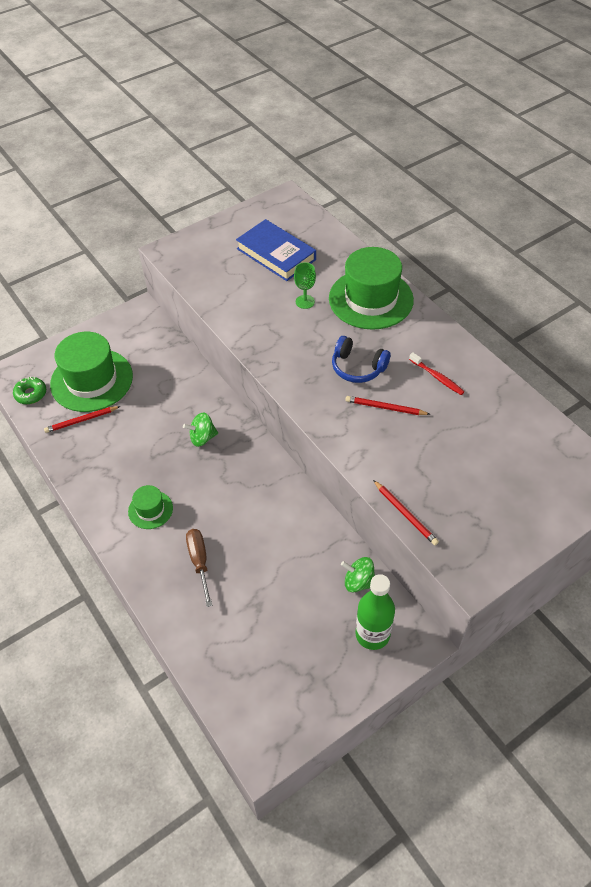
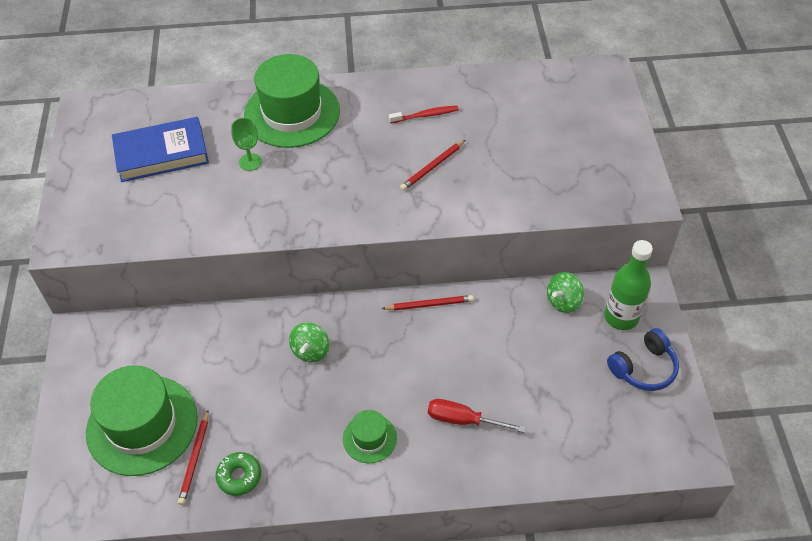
camera: 60 degrees left, 0 degrees up
(31, 394) = (108, 500): green donut -> green donut (239, 476)
(199, 561) = (462, 420): brown screwdriver -> red screwdriver
(357, 367) = (369, 163): blue headphones -> blue headphones (643, 368)
(405, 514) = (558, 210): red pencil -> red pencil (429, 304)

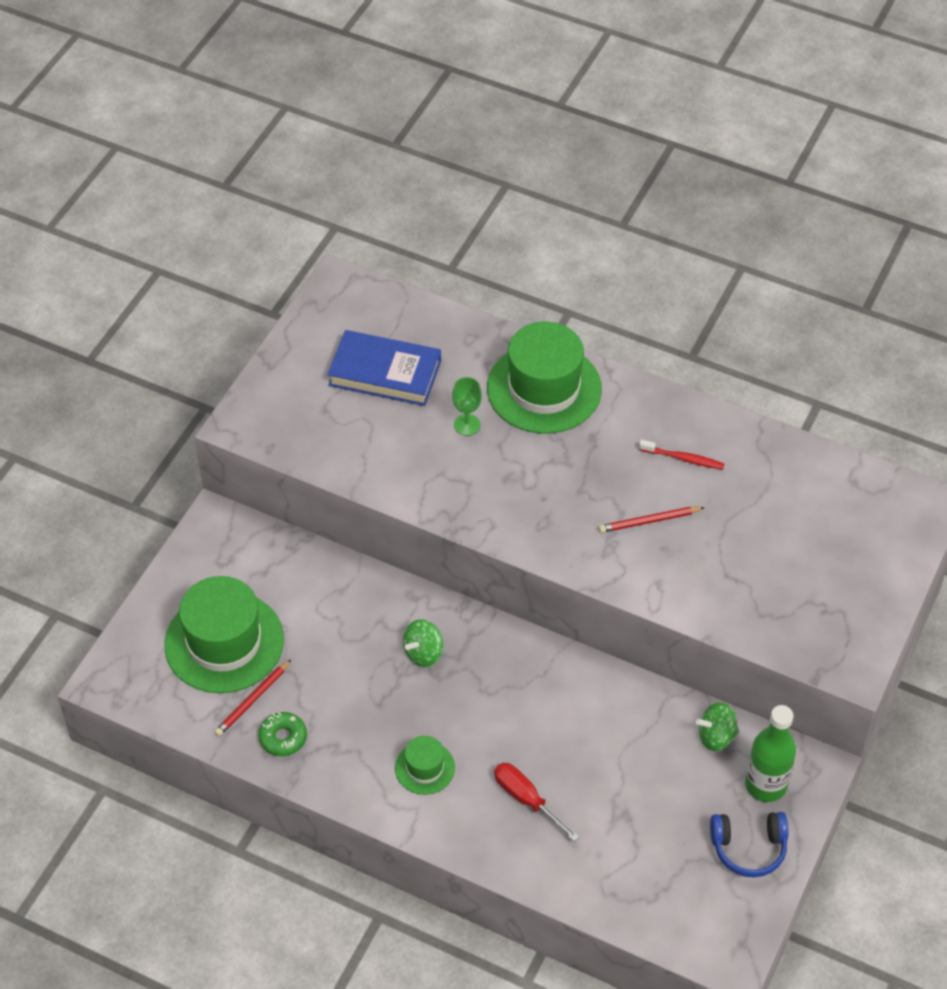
camera: 30 degrees right, 0 degrees up
(429, 304) = (573, 667): red pencil -> none

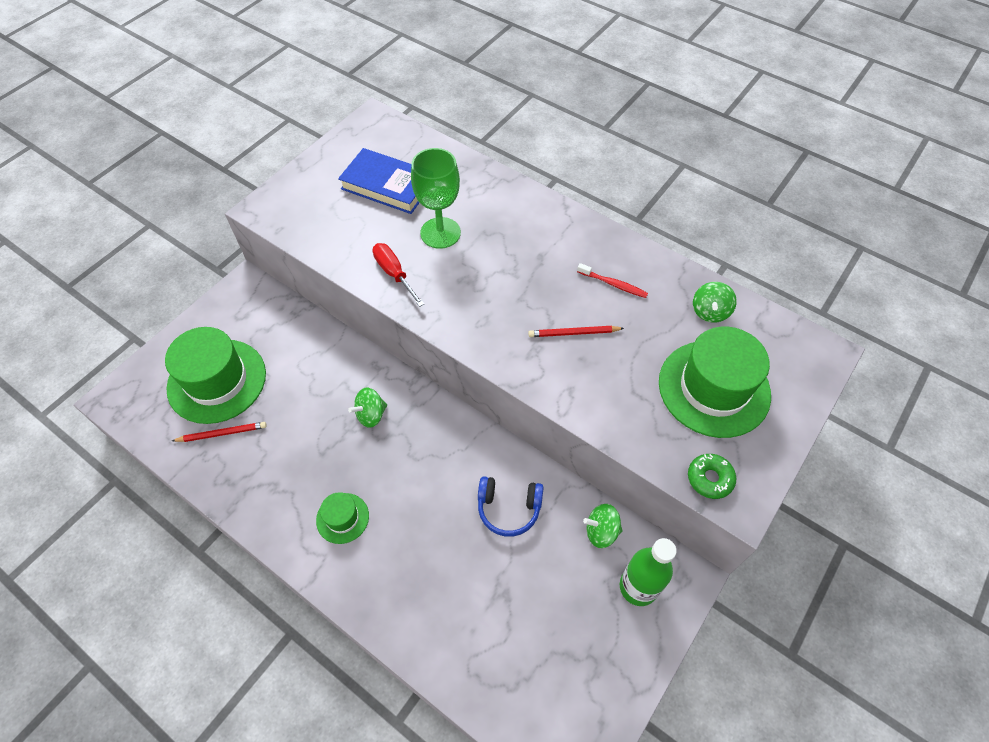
camera: 10 degrees right, 5 degrees up
(253, 700) = (222, 433): red pencil -> red pencil turned 150 degrees counterclockwise
(283, 738) = (234, 470): green donut -> green donut (710, 478)
(467, 425) = (440, 233): green goblet -> green goblet, size x1.84
(526, 799) = (421, 563): red screwdriver -> red screwdriver (394, 273)
(544, 388) = (510, 213): green hat -> green hat (714, 388)
(748, 848) = (612, 650): blue headphones -> blue headphones (508, 508)
(797, 475) = (710, 312): none -> green spinning top

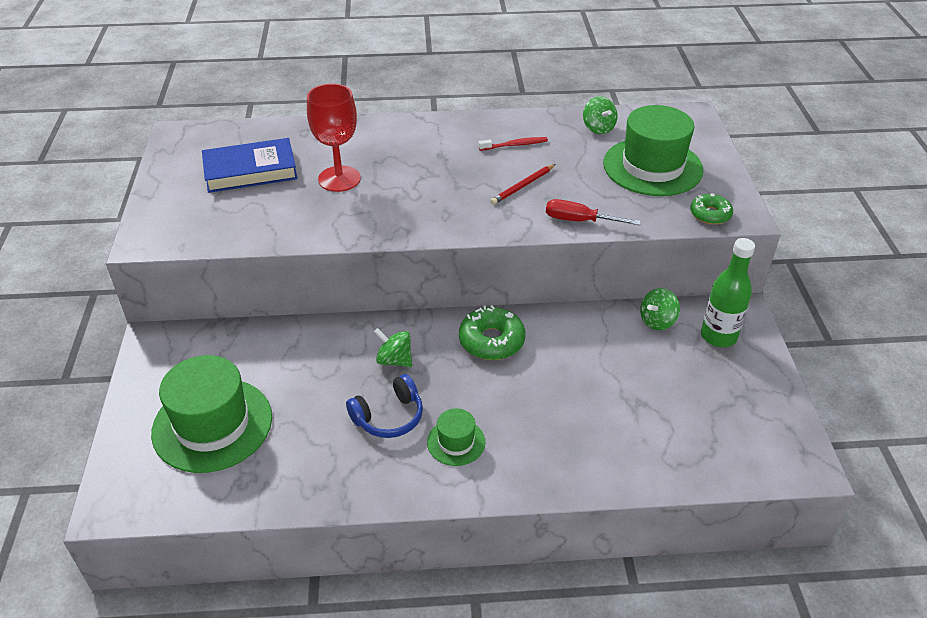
camera: 40 degrees left, 15 degrees down
(222, 433) = (267, 458): red pencil -> none
(371, 414) = (394, 360): green spinning top -> green spinning top turned 105 degrees clockwise
(394, 273) = (332, 222): red screwdriver -> red screwdriver (579, 221)
(440, 233) = (339, 179): green goblet -> red goblet
(453, 450) = (491, 341): none -> green donut
(508, 508) = (578, 350): blue headphones -> blue headphones (389, 417)

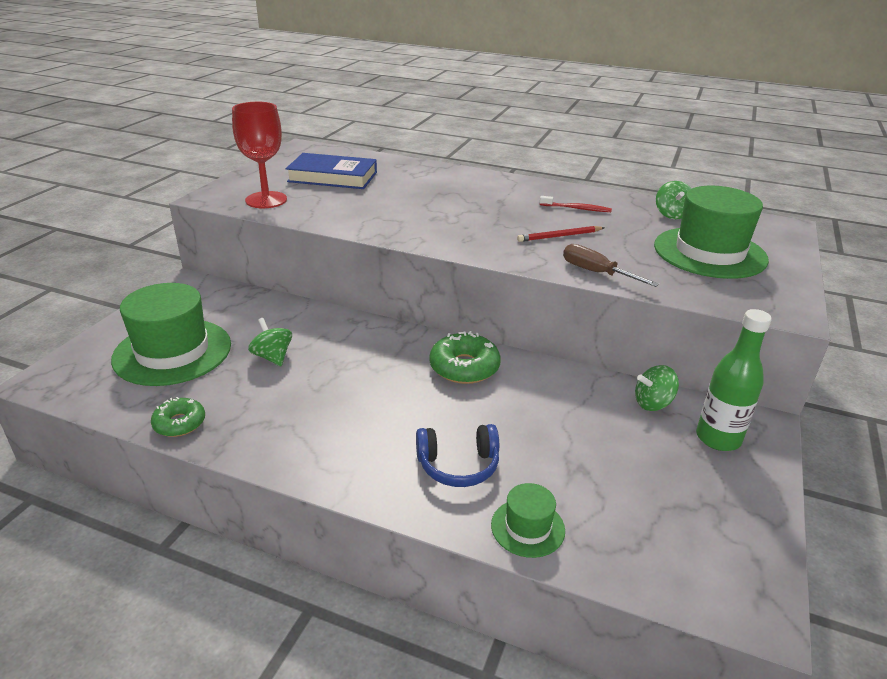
camera: 25 degrees right, 10 degrees down
(339, 179) = (398, 196): red goblet -> red goblet (266, 200)
(389, 417) = (318, 395): blue headphones -> blue headphones (458, 465)
(394, 360) = (362, 354): green spinning top -> green spinning top (272, 357)
(456, 442) = (361, 436): green hat -> green hat (527, 527)
(579, 221) = (595, 272): red screwdriver -> brown screwdriver
(710, 214) = (750, 302): green donut -> green donut (179, 423)

